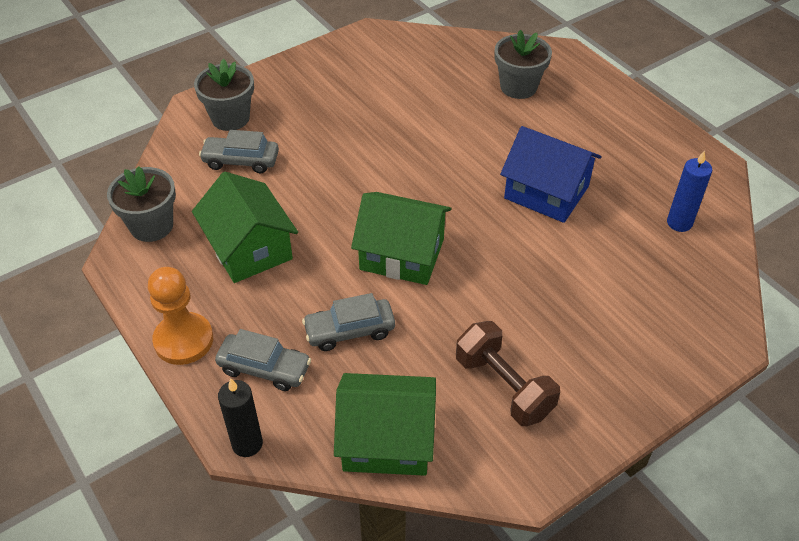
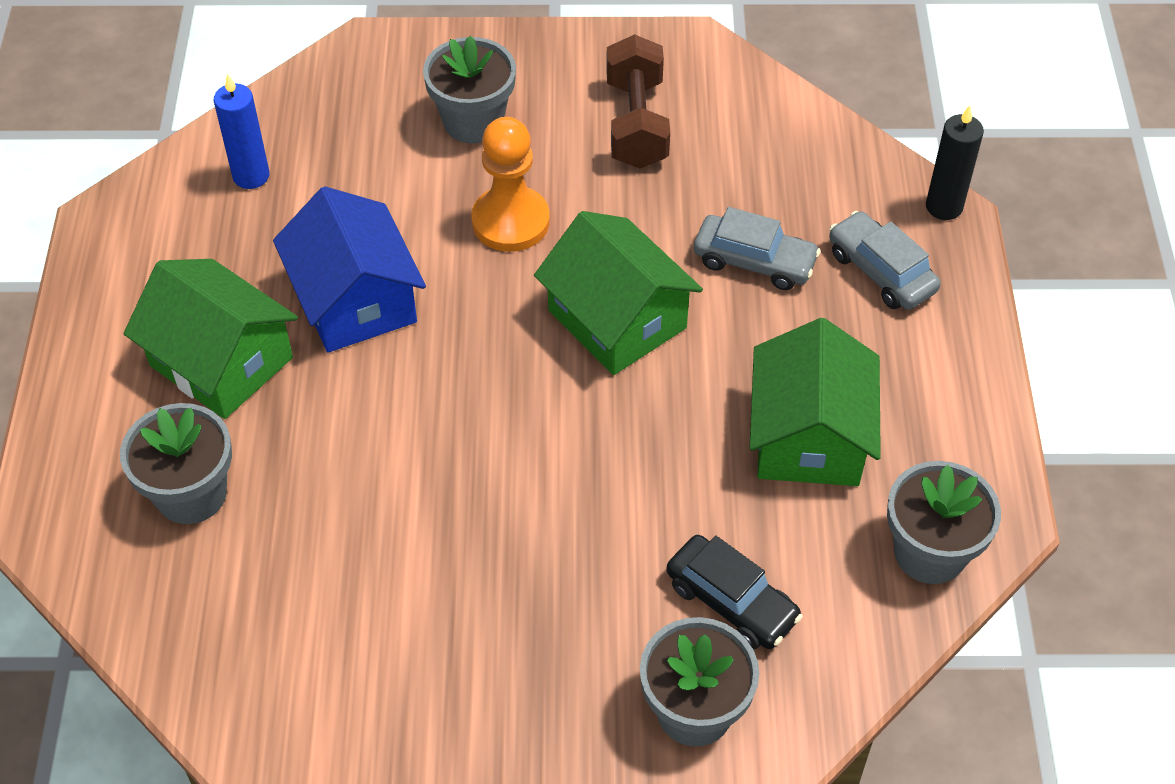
camera: 145 degrees left, 5 degrees up
(183, 340) = (961, 354): orange pawn -> orange pawn (510, 221)
(241, 161) = (731, 601): grey car -> black car
(386, 440) = (796, 139): green house -> green house (221, 362)
(604, 326) = (473, 121): none -> grey flower pot

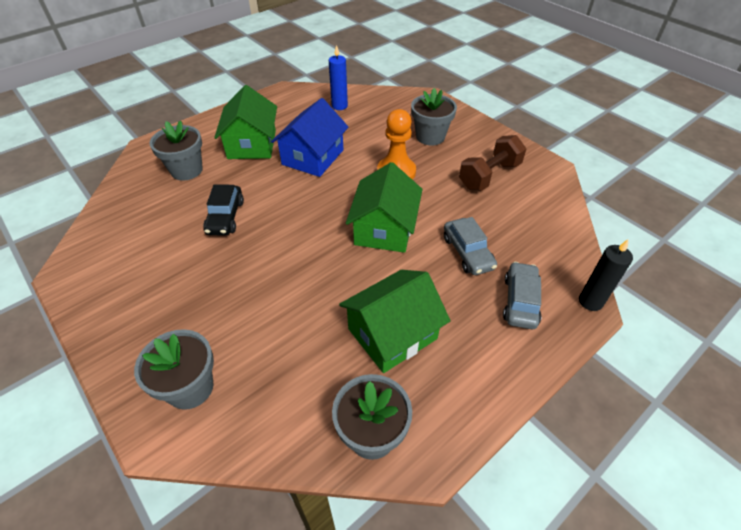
camera: 50 degrees right, 5 degrees down
(731, 601) = (267, 363): black car -> black car (225, 217)

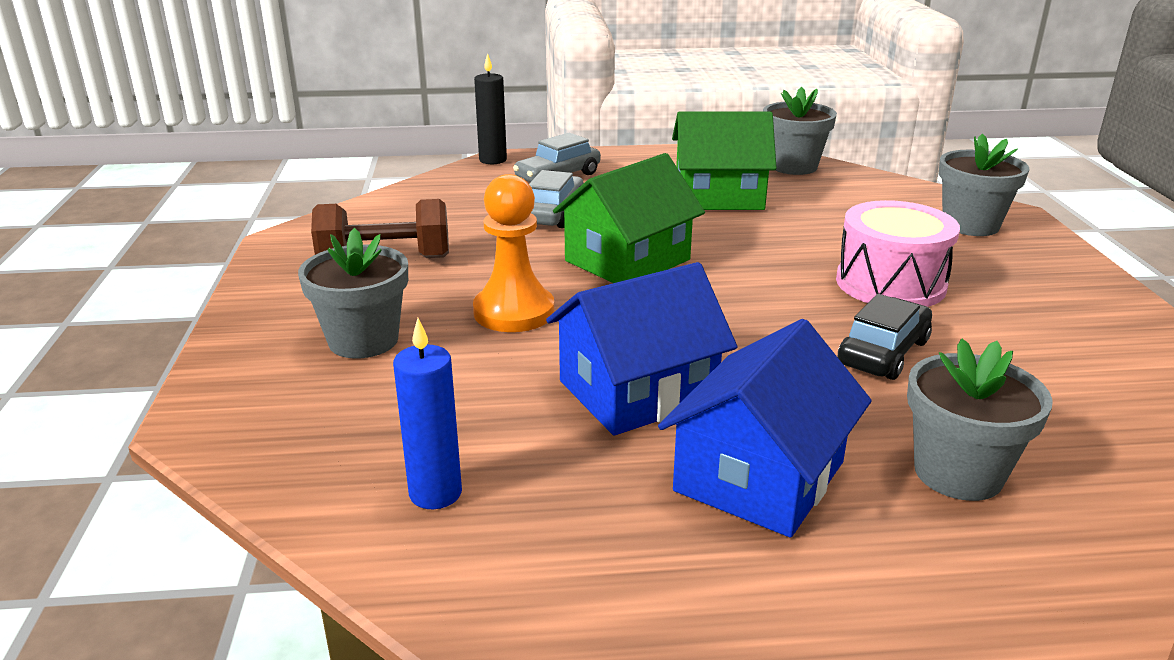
camera: 145 degrees left, 20 degrees down
(234, 275) = (890, 283): none -> pink drum
(252, 144) = (759, 476): green house -> blue house

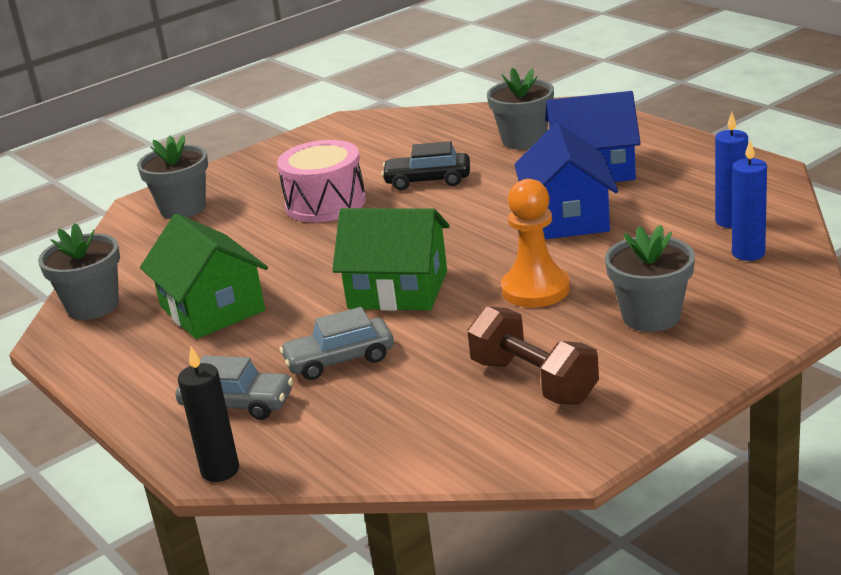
camera: 120 degrees left, 0 degrees up
(350, 456) = (748, 253): none -> blue candle
(637, 391) = (567, 218): blue house -> blue house turned 60 degrees clockwise

